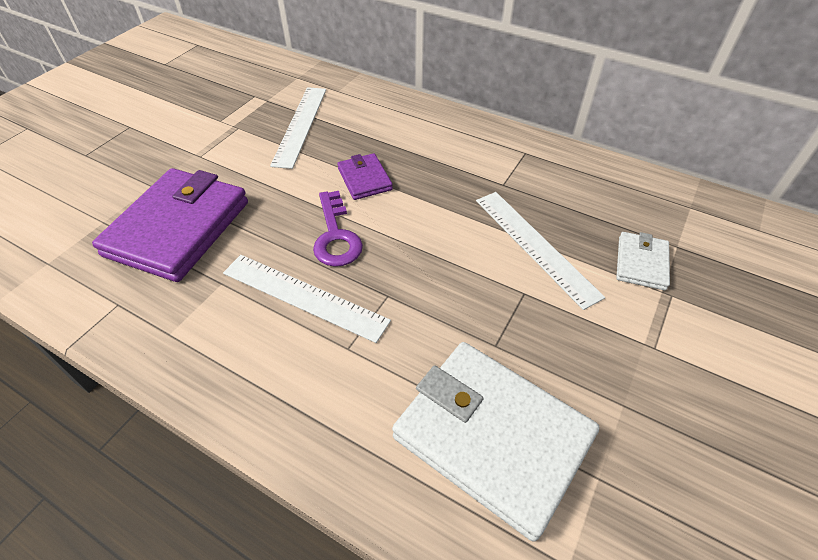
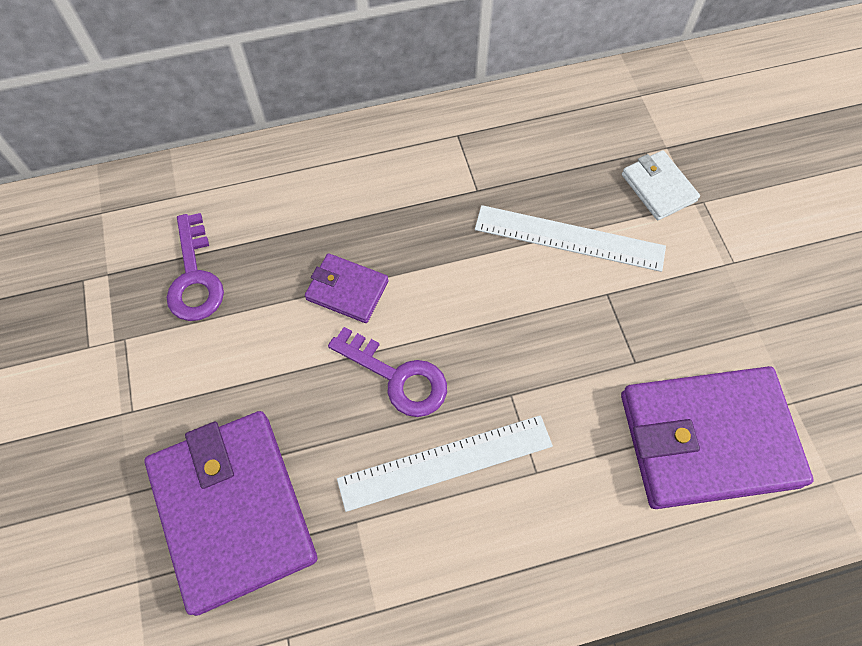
camera: 45 degrees left, 15 degrees up
(300, 125) = (194, 277): white ruler -> purple key
(492, 437) = (708, 439): white wallet -> purple wallet

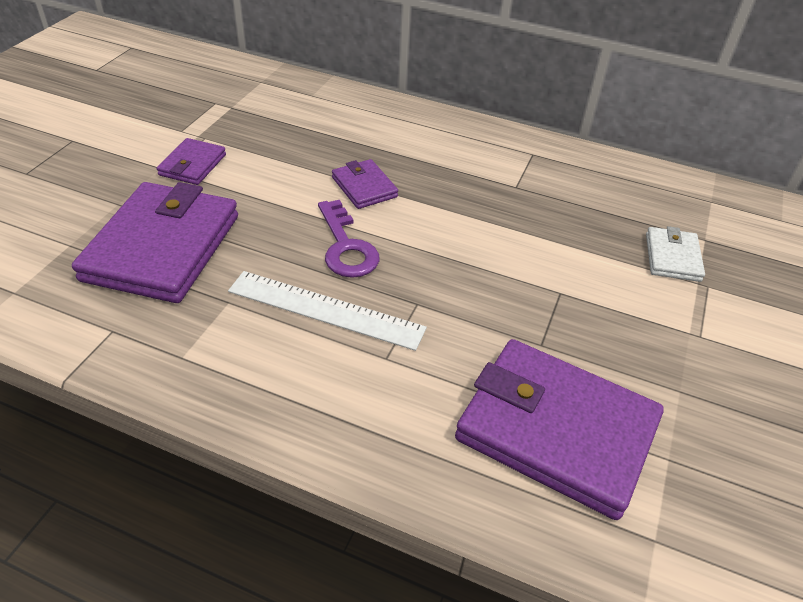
camera: 35 degrees right, 20 degrees down
(151, 385) = (192, 165): none -> purple wallet
(194, 277) = (277, 133): purple key -> none
(569, 238) = (562, 246): white ruler -> none

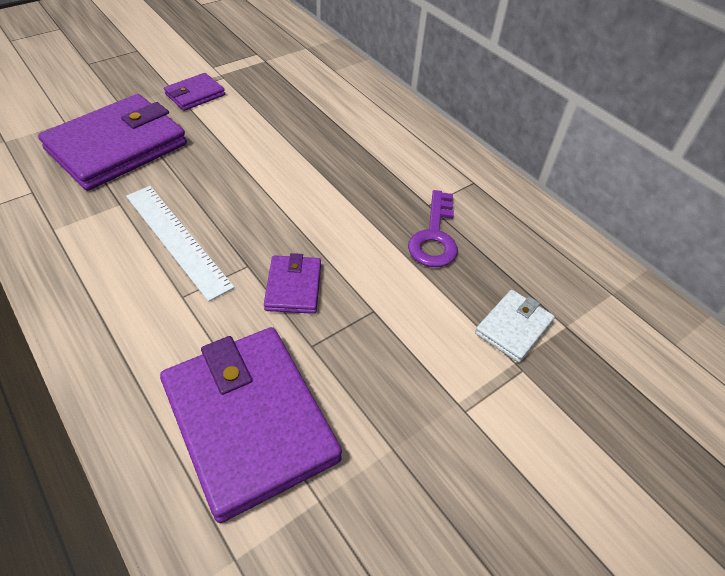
camera: 30 degrees right, 5 degrees up
(346, 247) = (239, 198): purple key -> purple key (434, 236)
(364, 187) = (300, 157): purple wallet -> purple wallet (293, 287)

